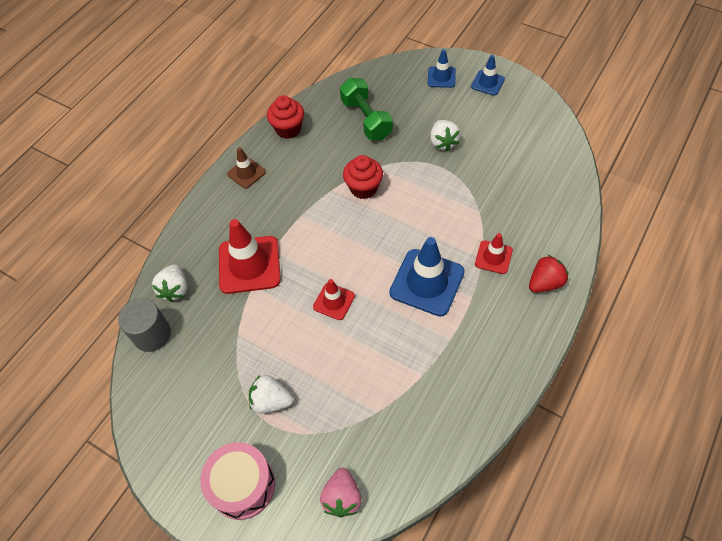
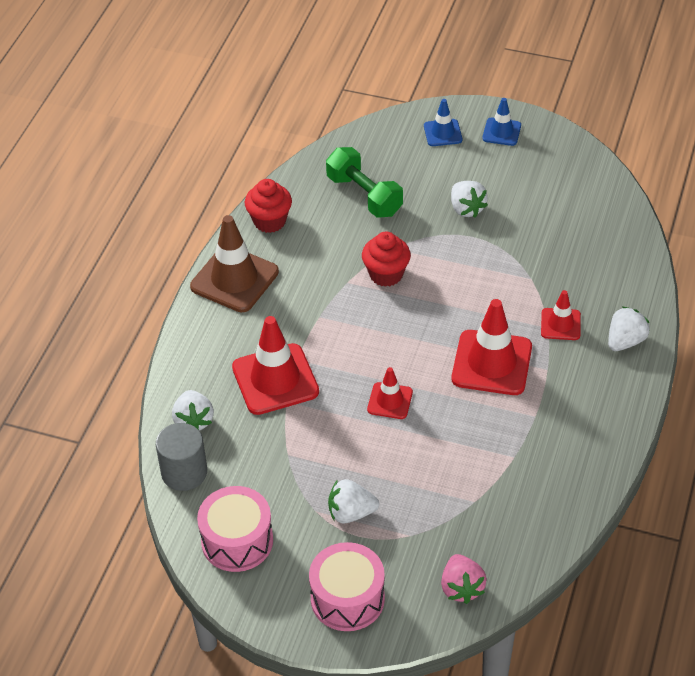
camera: 15 degrees left, 10 degrees down
(171, 408) = (237, 541): none -> pink drum
(246, 173) = (234, 279): brown traffic cone -> brown traffic cone, size x1.85
(427, 282) = (491, 363): blue traffic cone -> red traffic cone
(545, 283) = (625, 341): red strawberry -> white strawberry

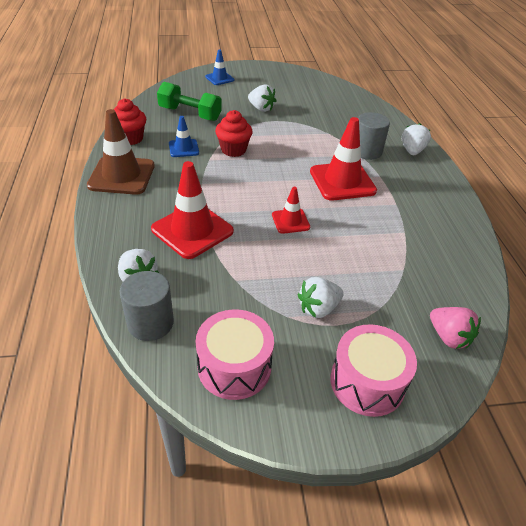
camera: 30 degrees left, 5 degrees down
(501, 132) = (254, 73): blue traffic cone -> blue traffic cone (183, 148)
(560, 324) = (367, 151): red traffic cone -> grey cylinder

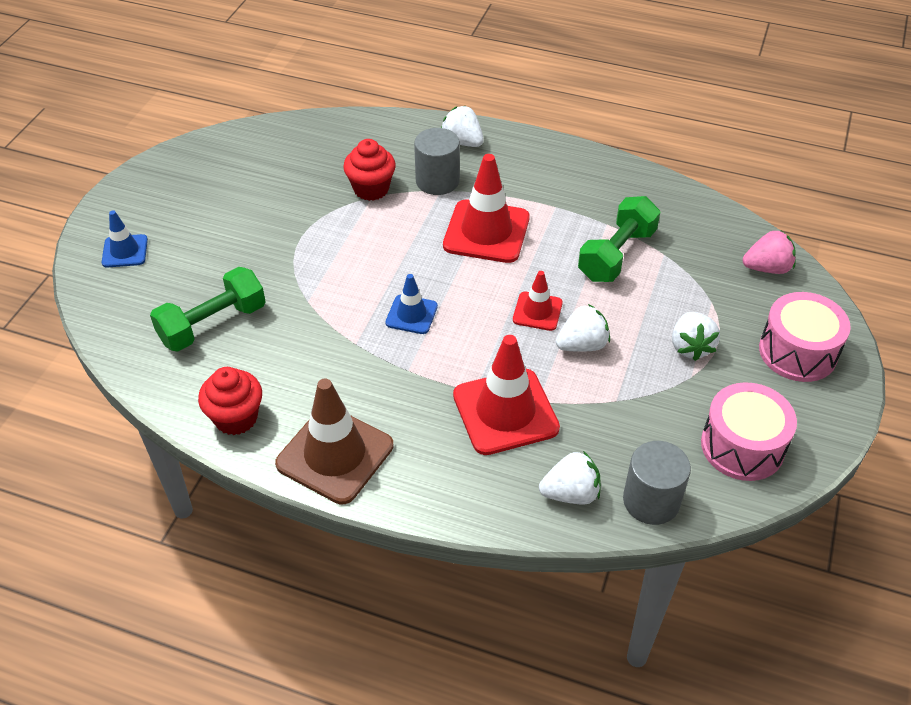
camera: 60 degrees left, 5 degrees up
(183, 148) = (308, 362): blue traffic cone -> blue traffic cone (411, 314)
(233, 150) = (348, 308): red cupcake -> red cupcake (371, 189)
(261, 108) = (257, 238): white strawberry -> white strawberry (582, 345)
(378, 244) = (616, 255): none -> green dumbbell

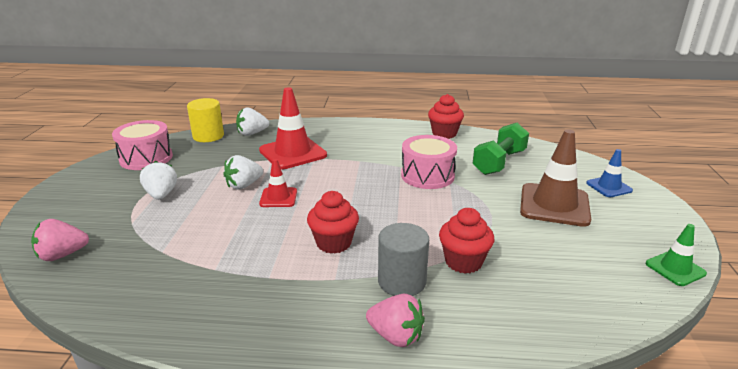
camera: 165 degrees right, 20 degrees down
(192, 150) = (675, 268): none -> green traffic cone
(335, 455) = (382, 130): brown traffic cone -> brown traffic cone (554, 205)
(411, 314) = (371, 184): blue traffic cone -> none
(462, 142) = (396, 336): white strawberry -> pink strawberry
(486, 232) = (334, 243): red traffic cone -> red cupcake
(616, 255) = (209, 244): green dumbbell -> none
(651, 501) = (208, 136): grey cylinder -> yellow cylinder
(797, 352) = (76, 203): pink drum -> pink drum (427, 175)

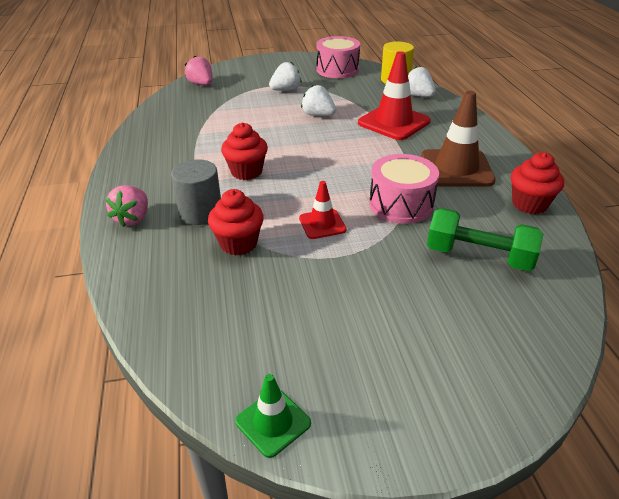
camera: 75 degrees right, 10 degrees up
(278, 197) = (306, 134): red traffic cone -> red traffic cone (322, 224)
(554, 205) = (387, 308): brown traffic cone -> brown traffic cone (456, 168)
(609, 187) = (479, 371): blue traffic cone -> none

